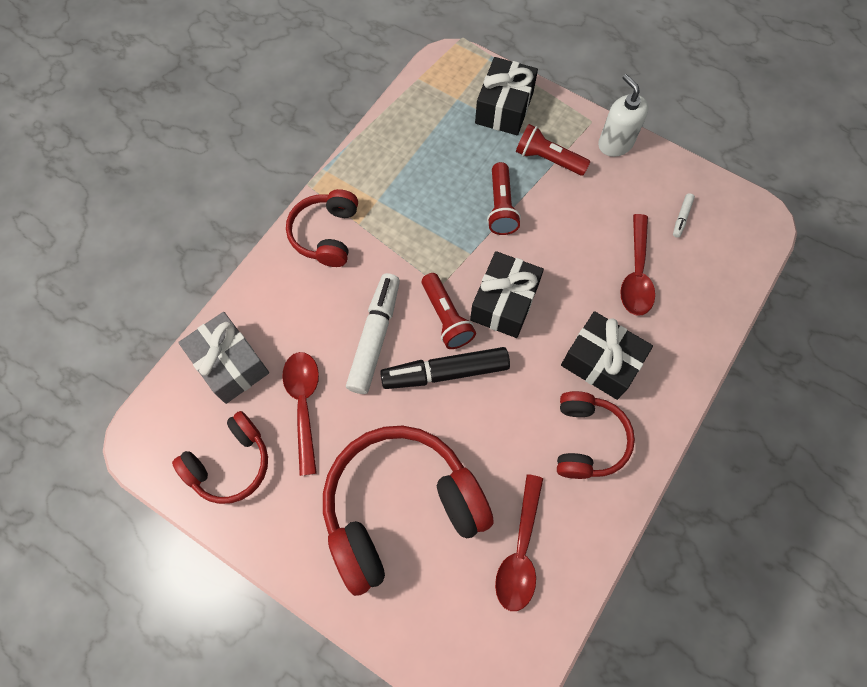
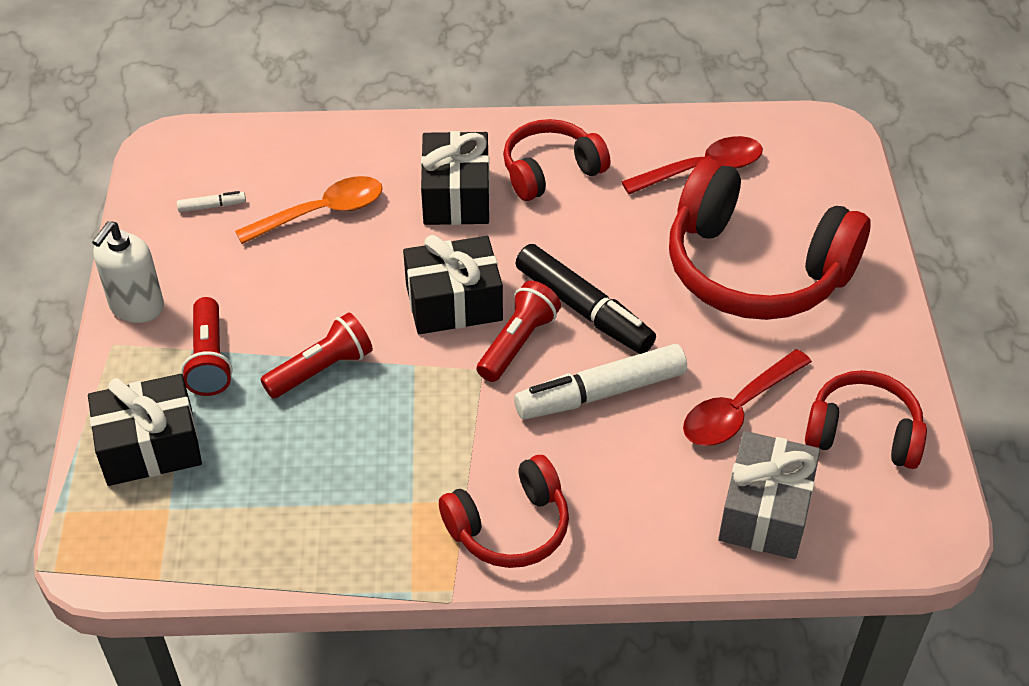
camera: 125 degrees left, 20 degrees down
(636, 274) = (322, 212): red spoon -> orange spoon

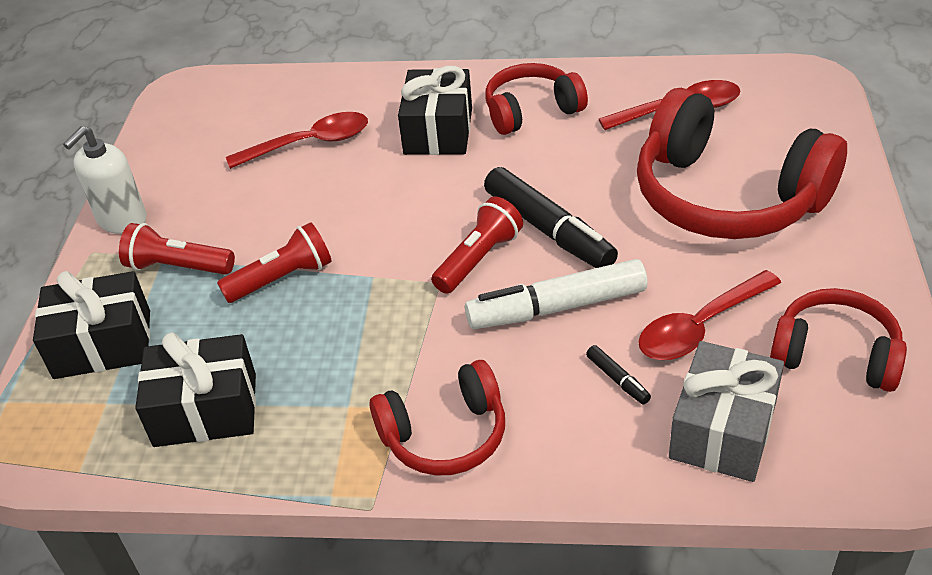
camera: 10 degrees right, 5 degrees down
(209, 359) = (178, 267): red flashlight -> red flashlight turned 105 degrees clockwise
(212, 206) = (211, 138): white marker -> none
(322, 212) = (310, 143): orange spoon -> red spoon
(454, 302) = (421, 222): black gift -> black gift (205, 409)
(665, 465) = (617, 380): none -> black marker

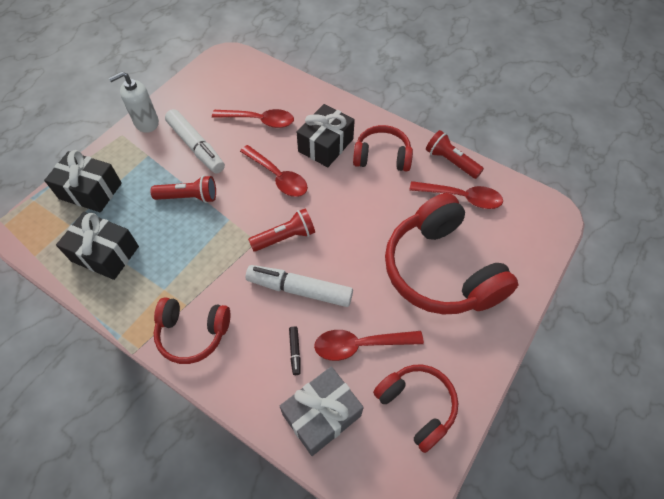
camera: 25 degrees right, 15 degrees up
(178, 267) = (150, 164): red flashlight -> red flashlight (450, 162)
(236, 215) = (196, 147): none -> white marker
(401, 196) = (278, 177): none -> red spoon
(548, 230) = (332, 239): black marker -> none

